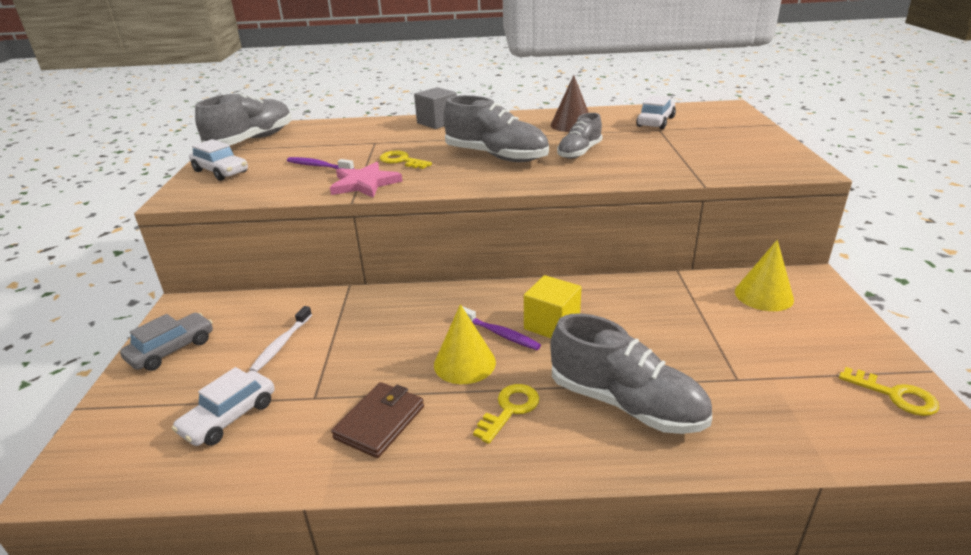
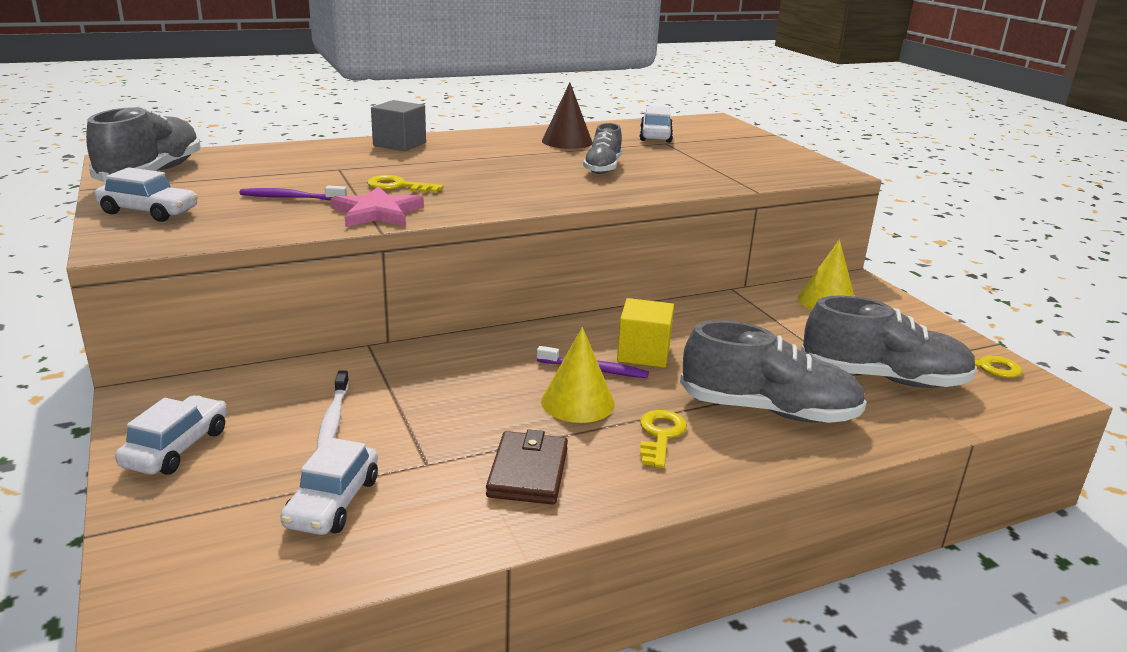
camera: 25 degrees left, 5 degrees down
(172, 350) = (176, 448): grey car -> white car
(496, 156) = (512, 176): grey shoe -> grey shoe (883, 378)

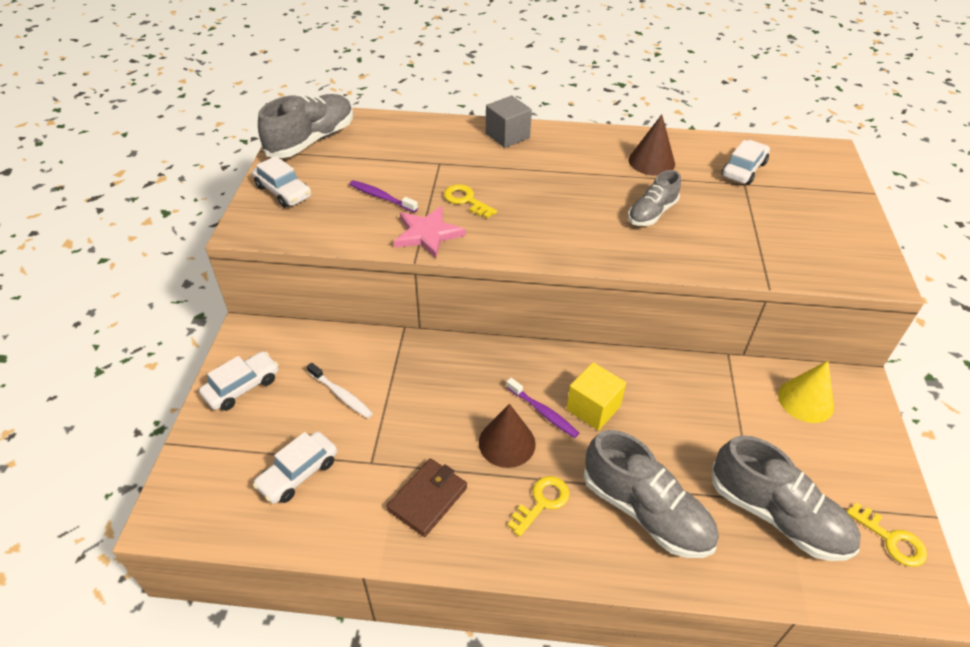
camera: 30 degrees right, 20 degrees up
(333, 418) = (341, 395): white toothbrush -> white toothbrush turned 75 degrees counterclockwise
(578, 402) = (507, 443): yellow cone -> brown cone

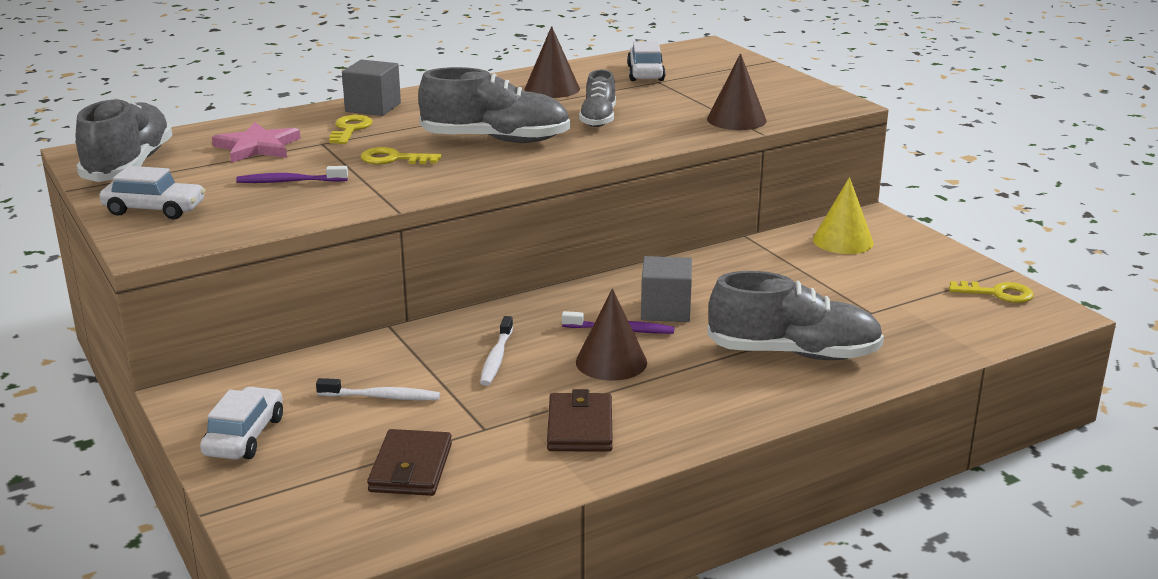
camera: 35 degrees left, 20 degrees down
(298, 473) = (410, 468): white car -> brown wallet
(427, 234) = (385, 190): pink star -> pink star (257, 147)
(438, 396) = (496, 358): none -> white toothbrush
(542, 502) = (695, 385): yellow key -> yellow key (350, 129)
(593, 408) = (665, 310): yellow cube -> grey cube
(764, 260) = (736, 119): none -> brown cone
(777, 515) = (901, 314): grey shoe -> grey shoe (496, 140)

